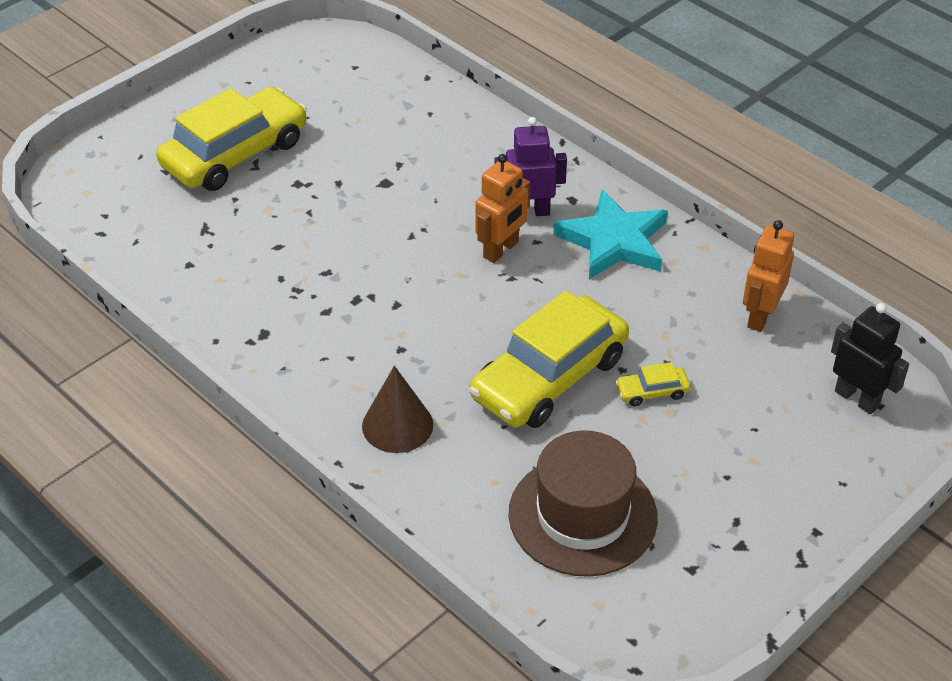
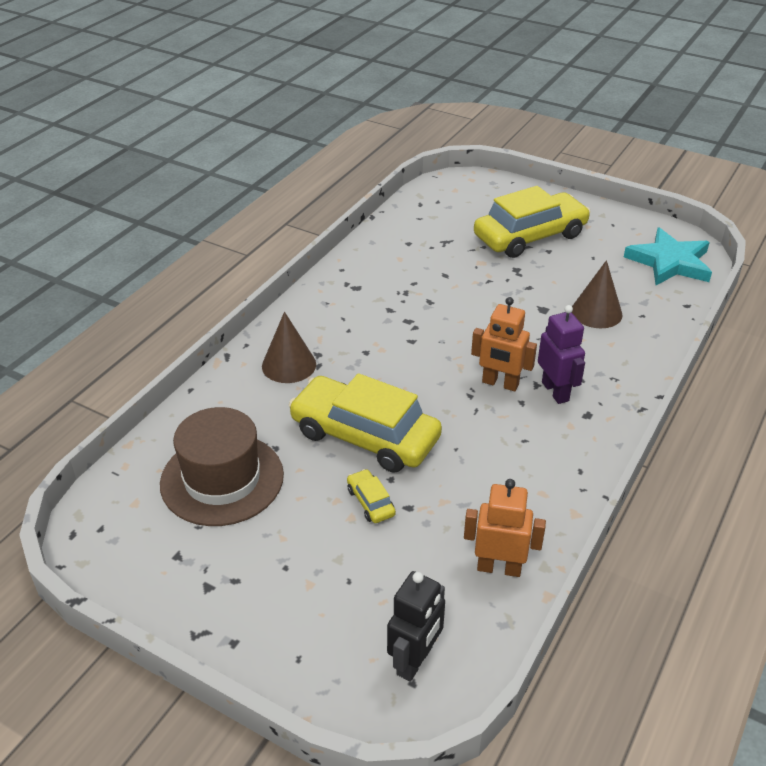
camera: 75 degrees right, 5 degrees down
(235, 154) = (530, 236): yellow car -> yellow car turned 60 degrees counterclockwise
(410, 144) = (596, 312): none -> brown cone
(613, 241) = (548, 449): turquoise star -> turquoise star (669, 262)

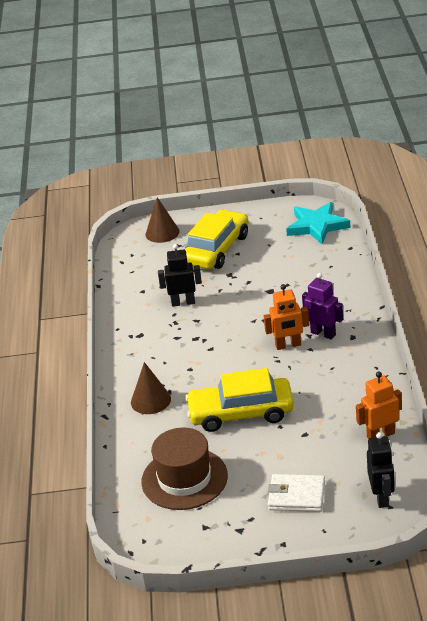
camera: 30 degrees left, 5 degrees down
(316, 585) = (296, 496): none -> white wallet
(370, 502) = (281, 443): yellow car -> none
(436, 275) = (183, 302): none -> black robot
(596, 312) = (303, 277): brown cone -> brown cone (162, 233)

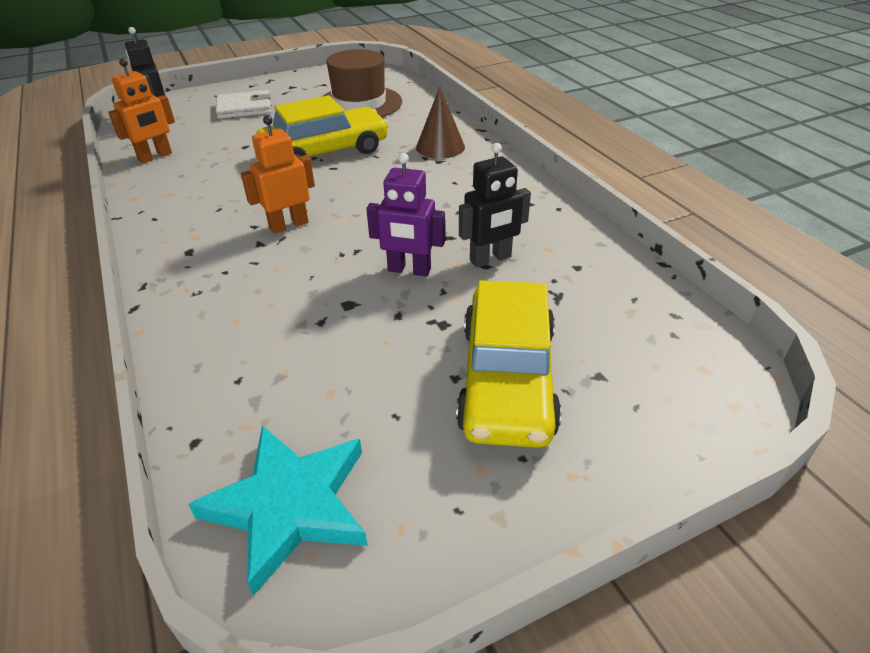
camera: 155 degrees right, 5 degrees up
(162, 233) = (668, 404): brown cone -> none
(323, 333) = (236, 249): purple robot -> purple robot (409, 270)

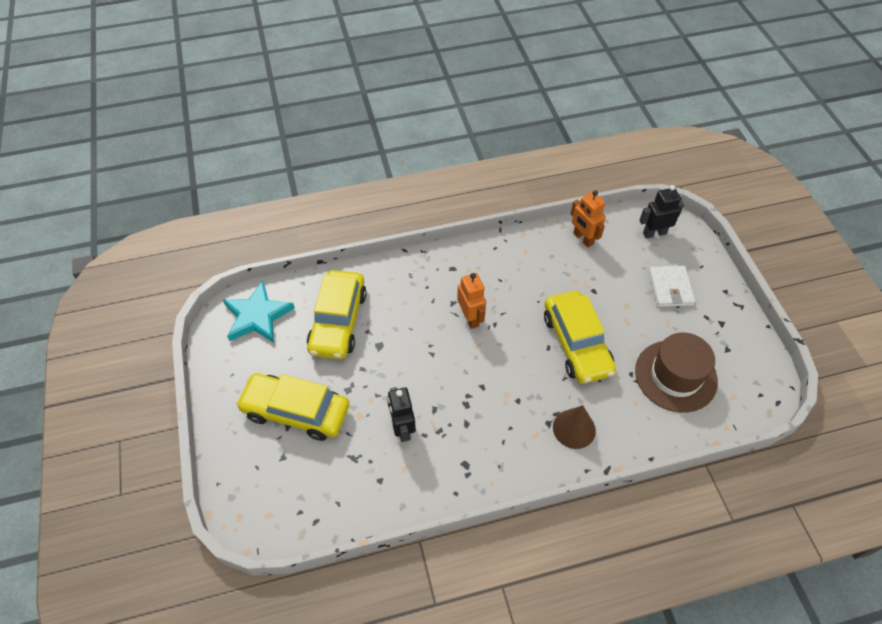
camera: 100 degrees right, 15 degrees up
(300, 363) = (338, 321): none -> yellow car
(409, 270) = (403, 380): purple robot -> none

